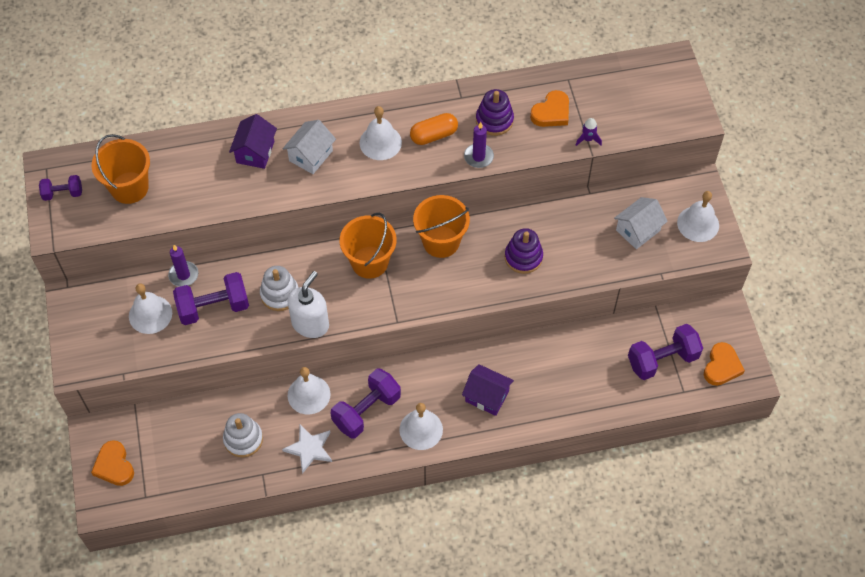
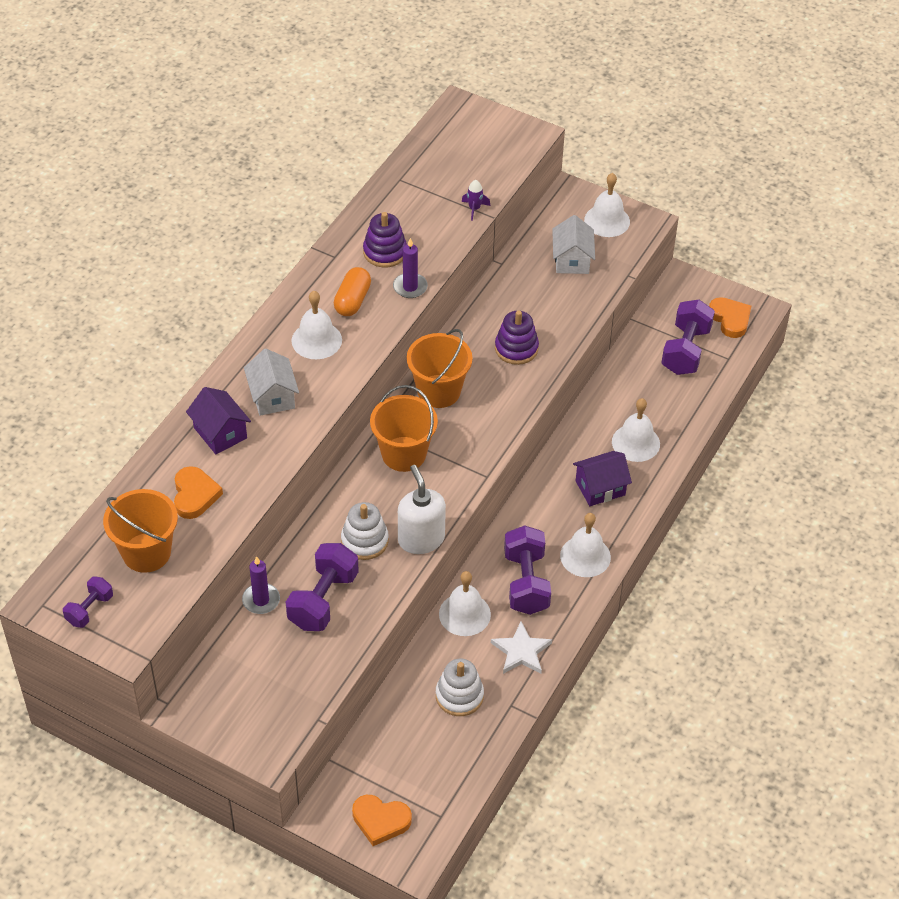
camera: 50 degrees left, 10 degrees down
(150, 314) = (275, 655): white bell -> white bell (635, 442)
(551, 112) = (420, 212): orange heart -> orange heart (195, 495)

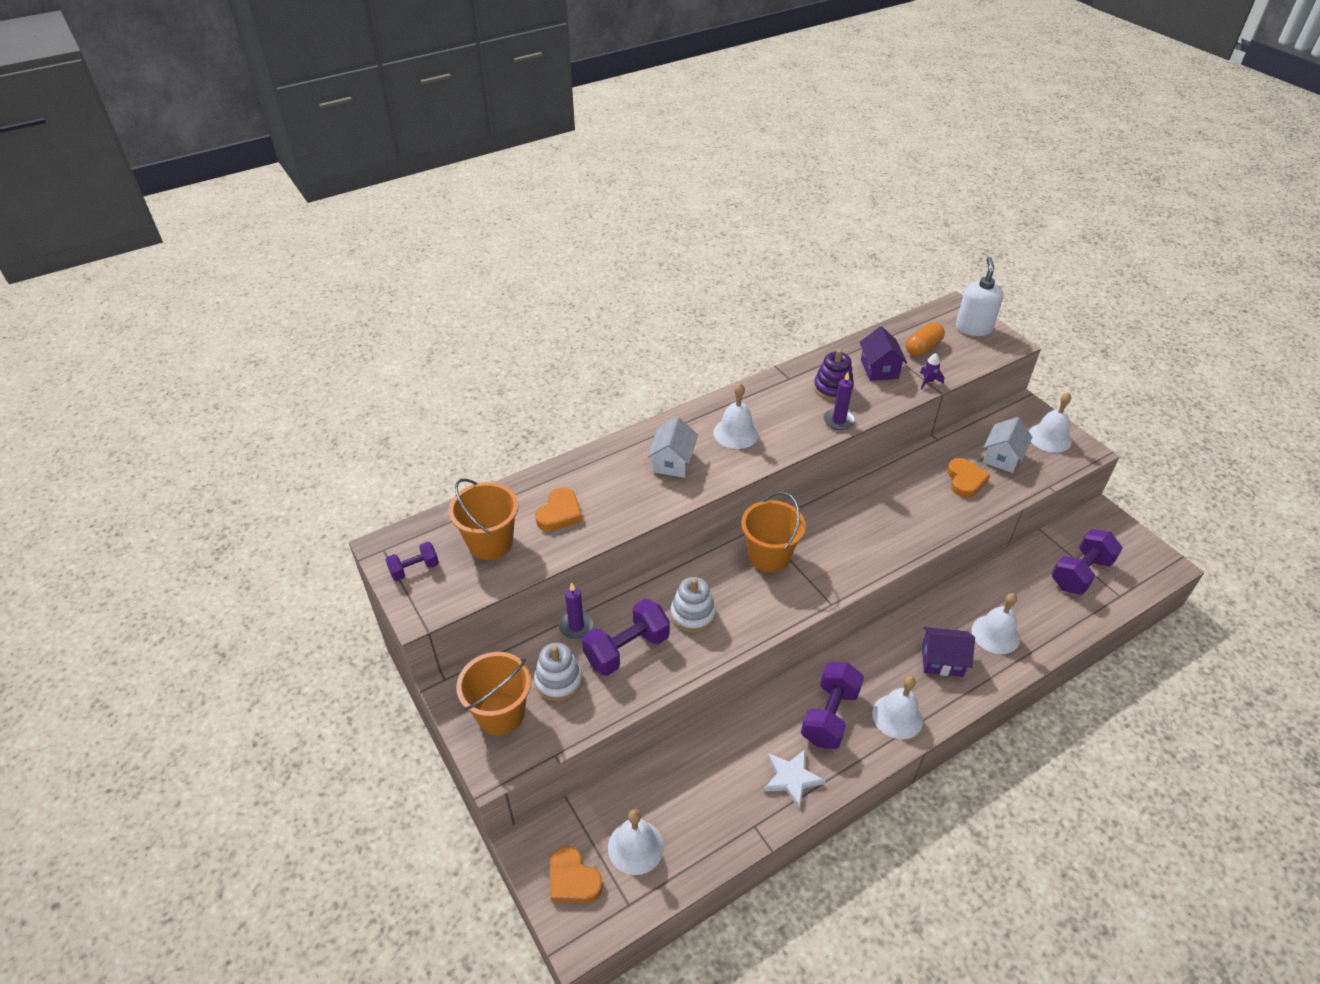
camera: 30 degrees right, 5 degrees down
(220, 433) = (613, 473): purple house -> purple house (879, 369)
(352, 300) = (784, 414): orange capsule -> orange capsule (923, 348)
(421, 539) = (742, 633): white soap dispenser -> white soap dispenser (973, 328)
(438, 391) = (828, 517): orange bucket -> orange bucket (501, 713)
(459, 696) = (712, 793): white stacking toy -> white stacking toy (558, 681)
(464, 614) = (758, 719): white bell -> white bell (635, 847)
(516, 348) = (915, 509): purple stacking toy -> none
(730, 319) = (1136, 563): orange heart -> orange heart (965, 480)

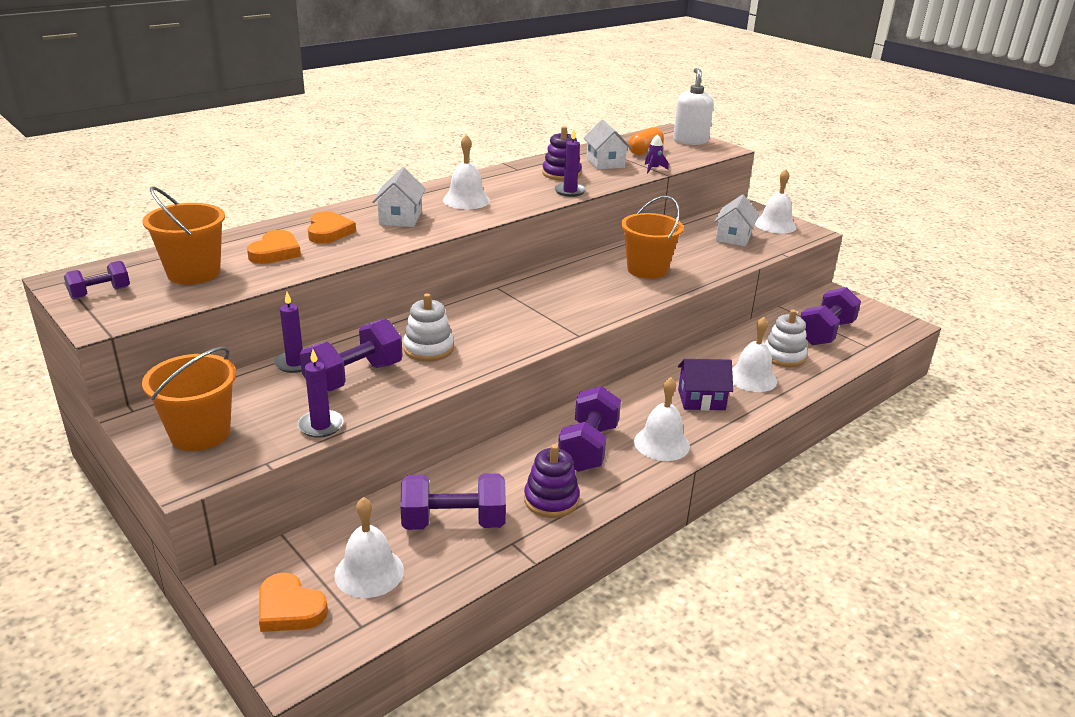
camera: 10 degrees left, 15 degrees down
(558, 681) = (273, 404): white stacking toy -> white stacking toy (783, 356)
(599, 712) = (321, 426): none -> purple candle
(706, 797) = (453, 522): none -> purple dumbbell
(769, 556) = (509, 306): orange bucket -> orange bucket (647, 269)
(791, 778) = (551, 500): white star -> purple stacking toy
(879, 369) = (605, 163): purple house -> white house
(965, 480) = (700, 252): orange heart -> orange heart (329, 232)

